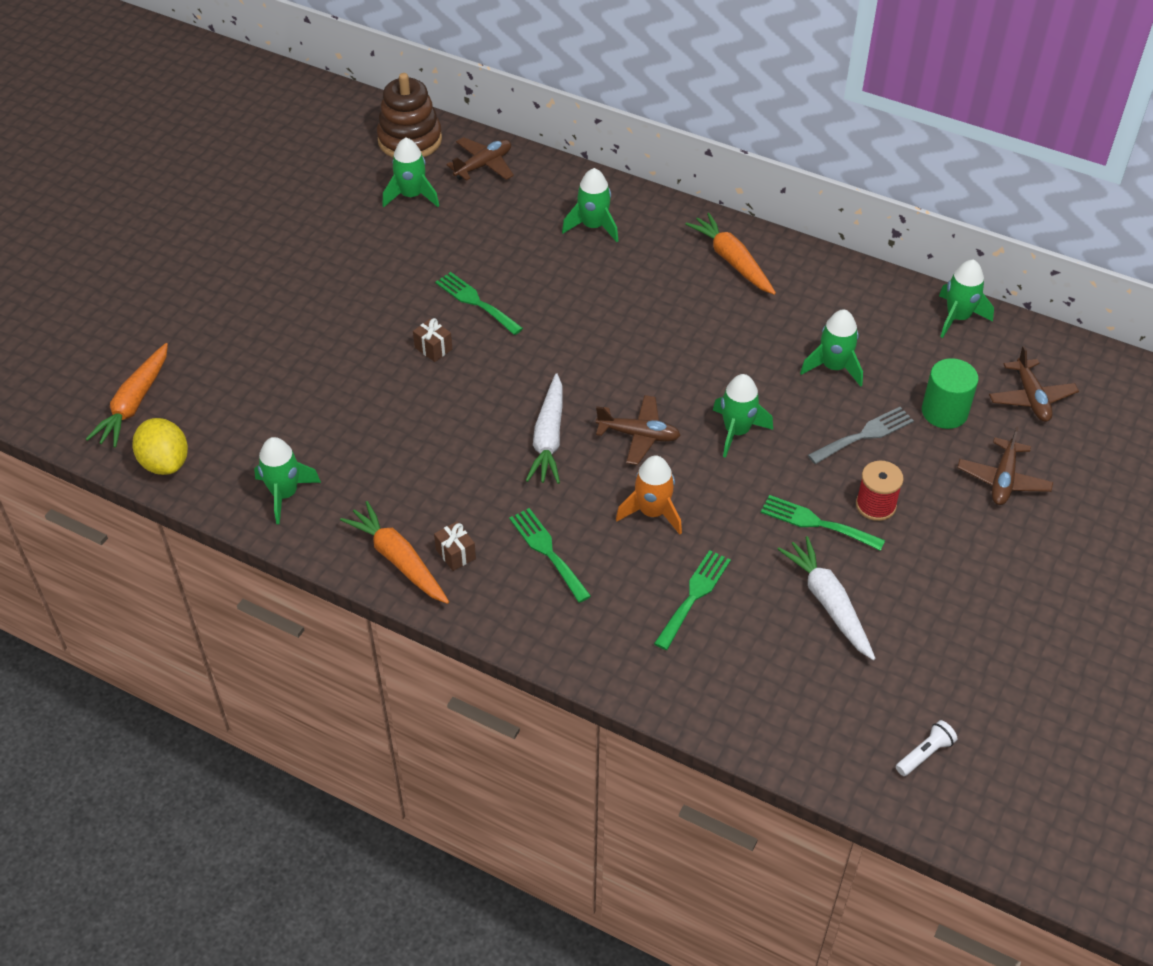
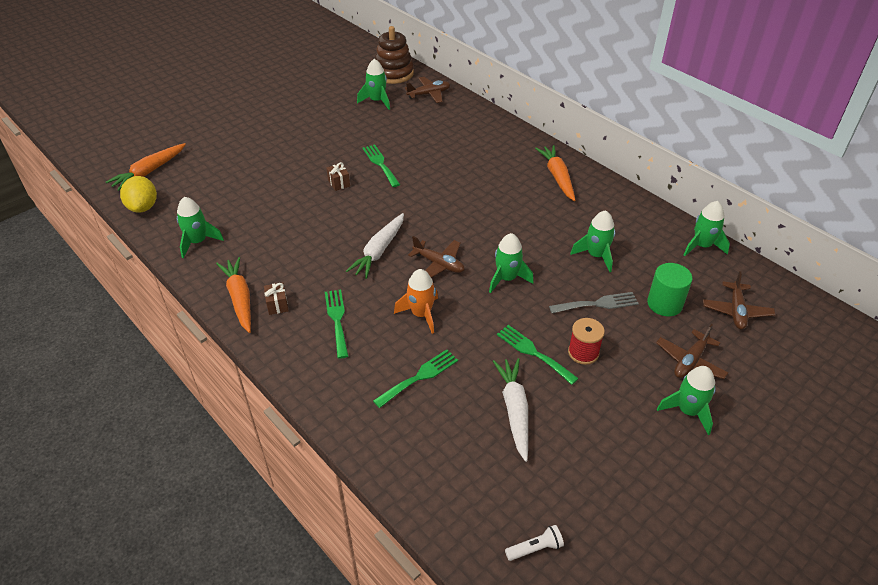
camera: 20 degrees right, 5 degrees down
(593, 226) = (477, 139): green rocket -> green rocket (688, 411)

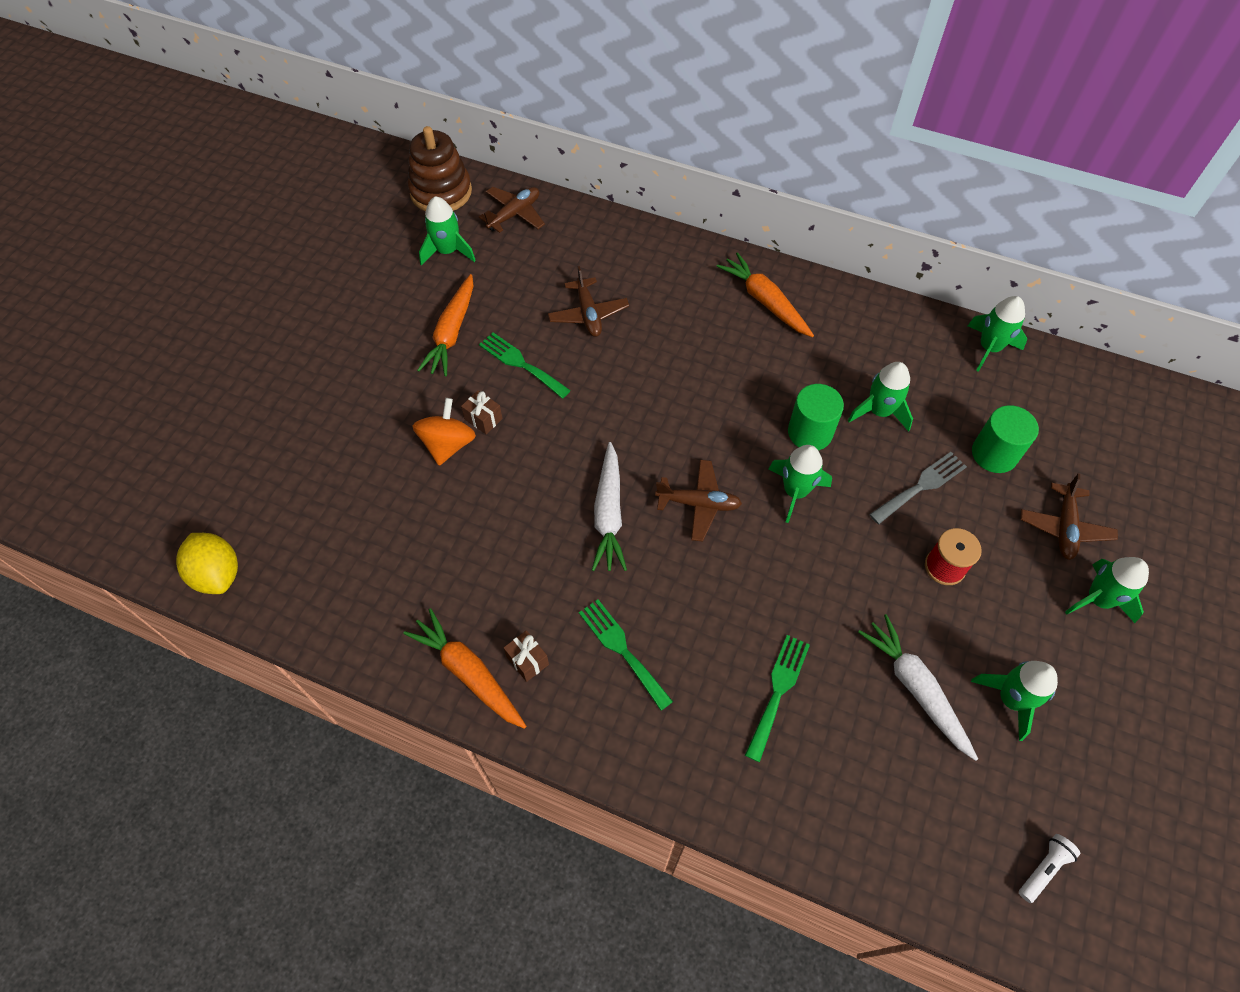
camera: 25 degrees left, 15 degrees up
(149, 172) = (183, 505): orange carrot -> orange carrot (452, 332)
(198, 242) = (344, 602): green rocket -> green rocket (1010, 699)
(309, 189) = (448, 444): none -> orange spinning top
(421, 314) = (723, 593): orange rocket -> none
(533, 352) = (889, 592): green fork -> none
(539, 251) = (810, 432): none -> green cylinder
(736, 311) = (1074, 432): brown plane -> brown plane (588, 314)

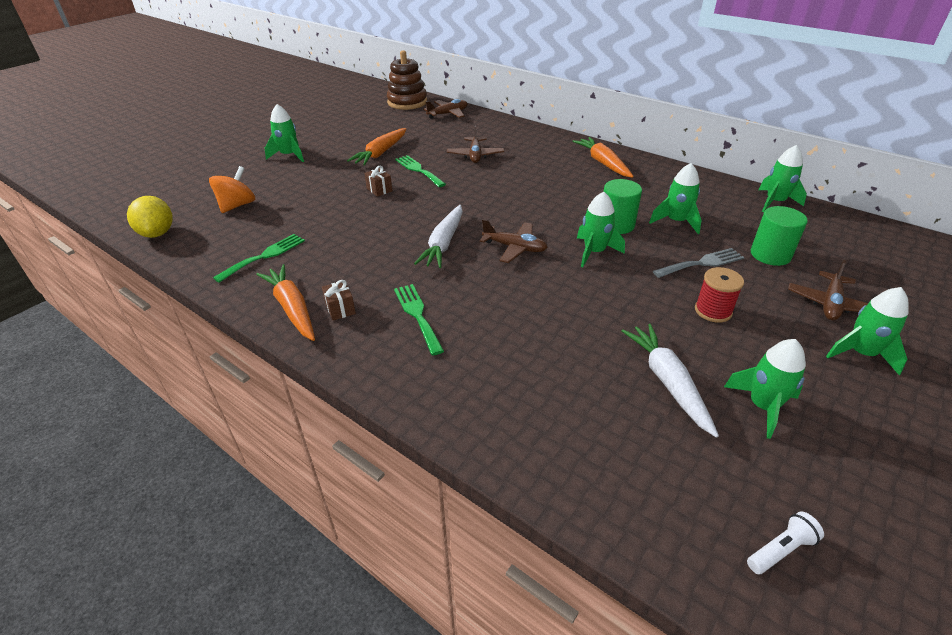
camera: 15 degrees right, 20 degrees down
(447, 251) = (397, 123): green rocket -> green rocket (289, 155)
(448, 444) = (348, 197): orange spinning top -> orange spinning top (237, 205)
(778, 691) = (538, 362): green fork -> green fork (264, 256)

